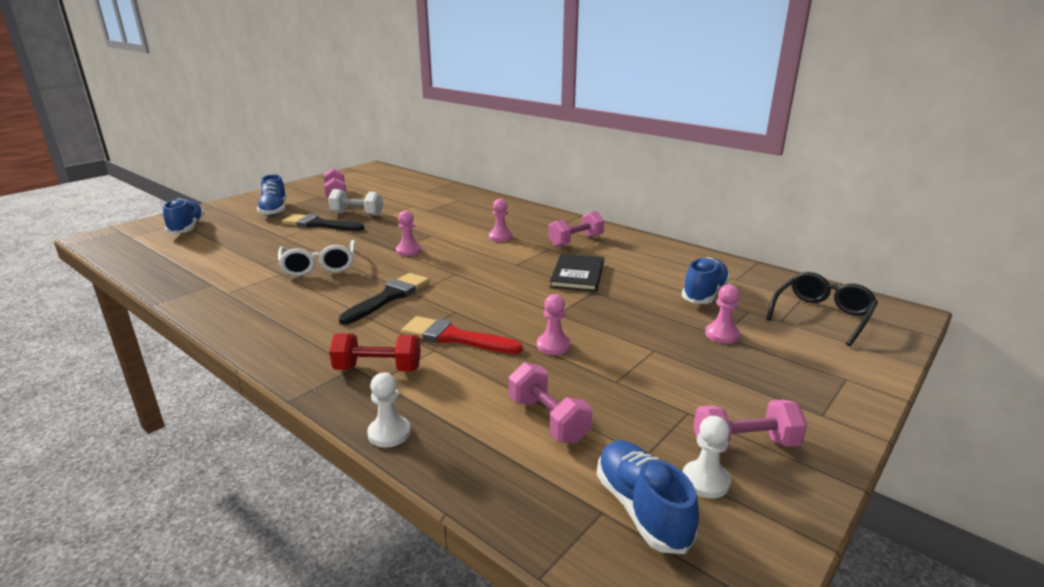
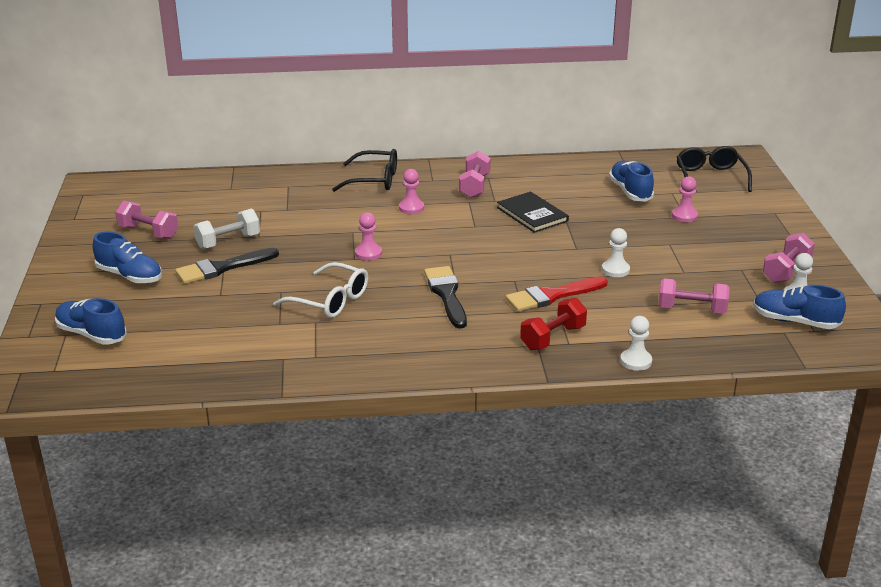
camera: 45 degrees left, 5 degrees up
(516, 214) = (373, 180): none -> black glasses
(553, 345) = (615, 270): pink pawn -> white pawn

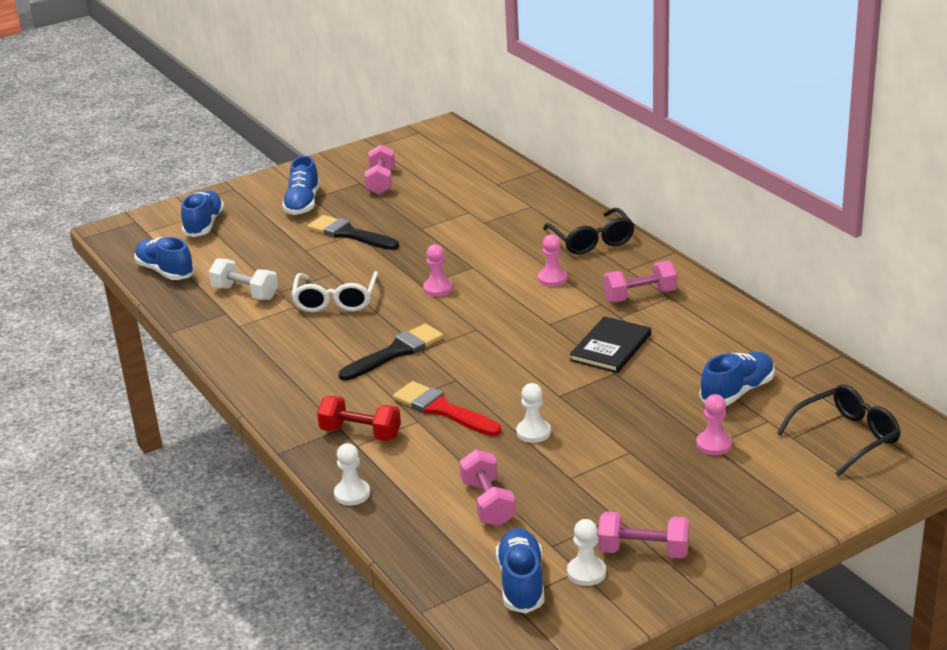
camera: 65 degrees right, 0 degrees up
(156, 375) = (165, 271): none -> blue shoe
(228, 241) = (397, 219): white dumbbell -> white dumbbell (245, 293)

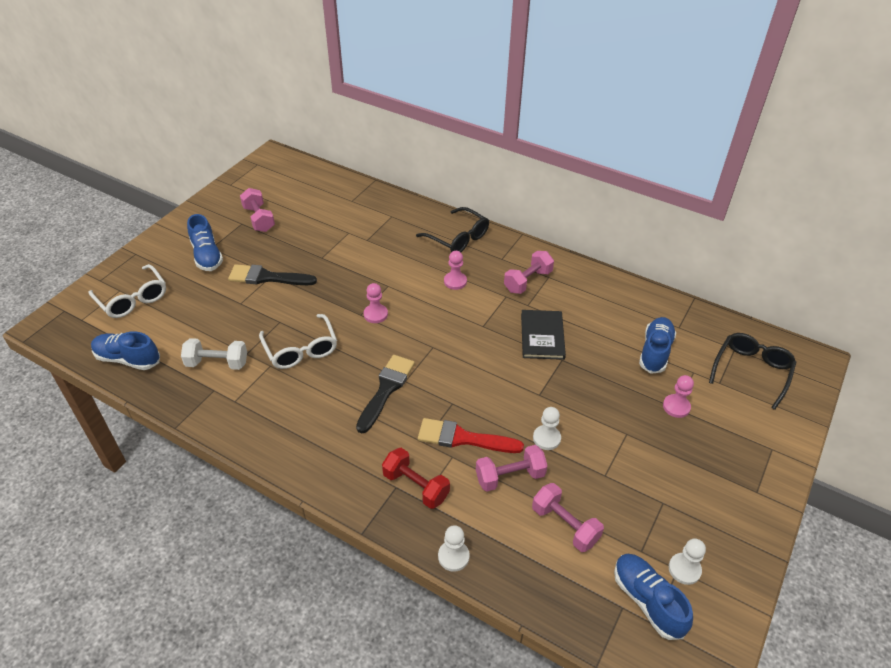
camera: 30 degrees left, 15 degrees up
(204, 225) = (132, 298): blue shoe -> white glasses
(360, 433) = (416, 486): red dumbbell -> red dumbbell turned 45 degrees clockwise
(643, 551) = (706, 530): pink dumbbell -> pink dumbbell (510, 476)

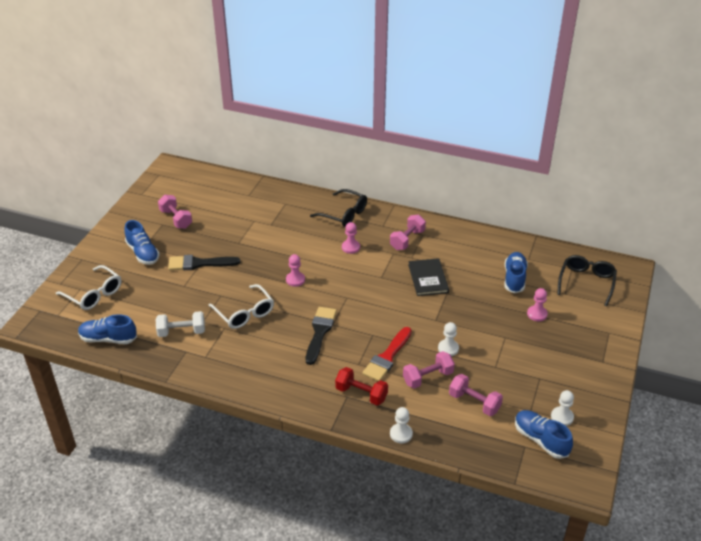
camera: 10 degrees left, 5 degrees down
(463, 438) = (387, 357): red brush -> red brush turned 60 degrees counterclockwise

